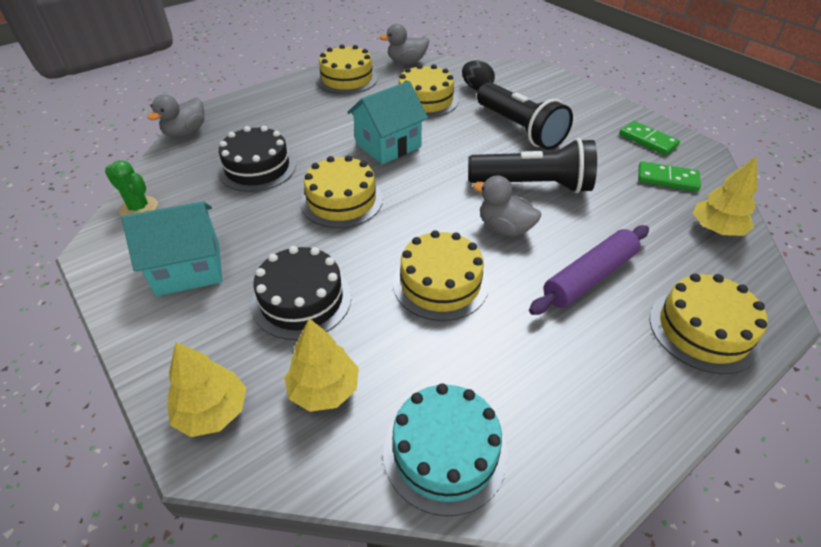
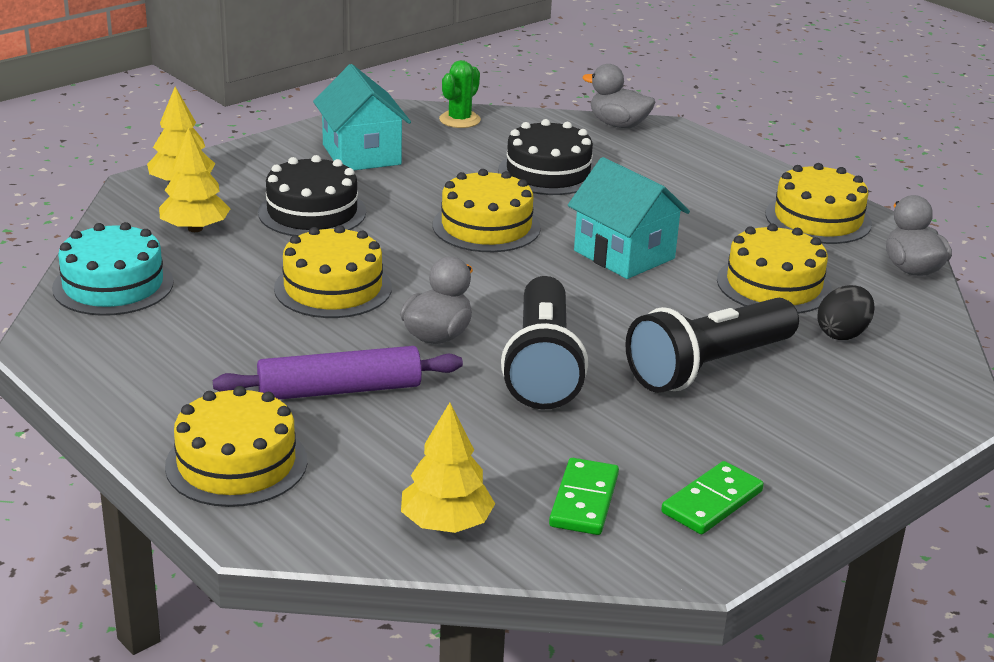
camera: 85 degrees right, 15 degrees down
(589, 277) = (339, 390): purple rolling pin -> purple rolling pin turned 60 degrees counterclockwise

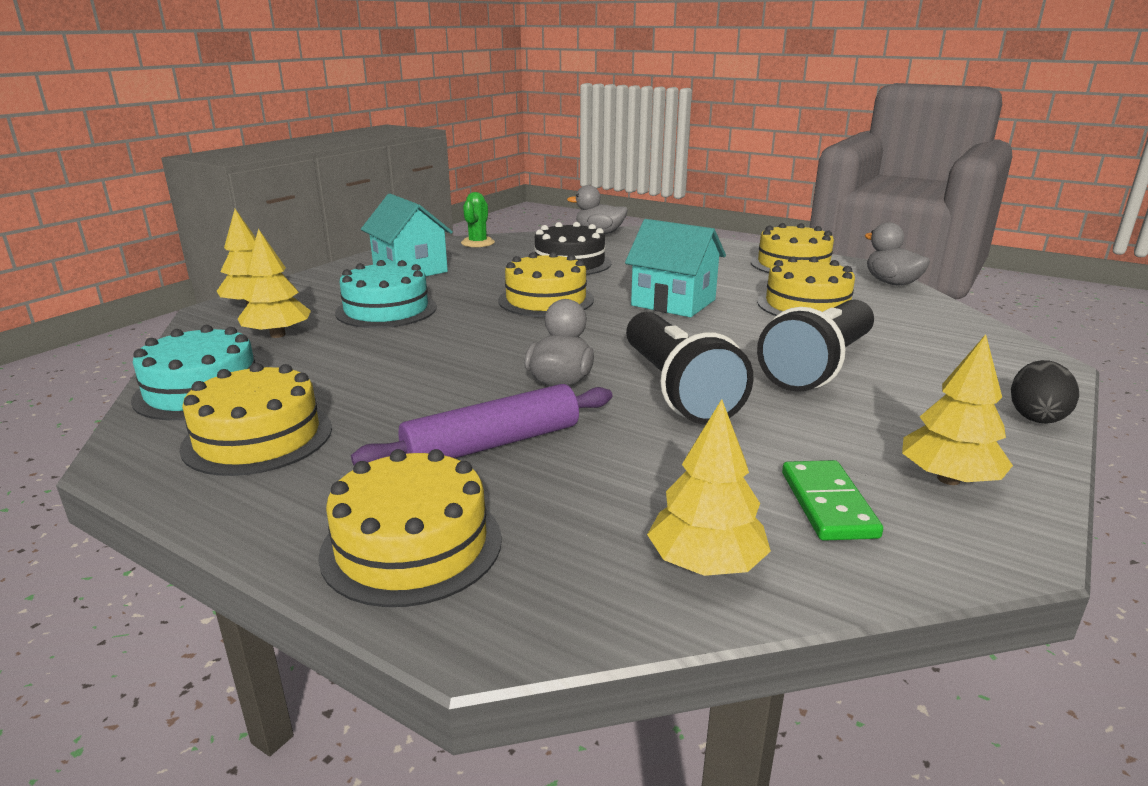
camera: 15 degrees left, 5 degrees down
(312, 212) = (386, 310): black cake -> turquoise cake
(333, 288) = (436, 360): yellow cake -> yellow cake (258, 437)
(712, 502) = (948, 479): green domino -> yellow tree
(842, 334) = (894, 328): black egg -> black egg (1036, 416)

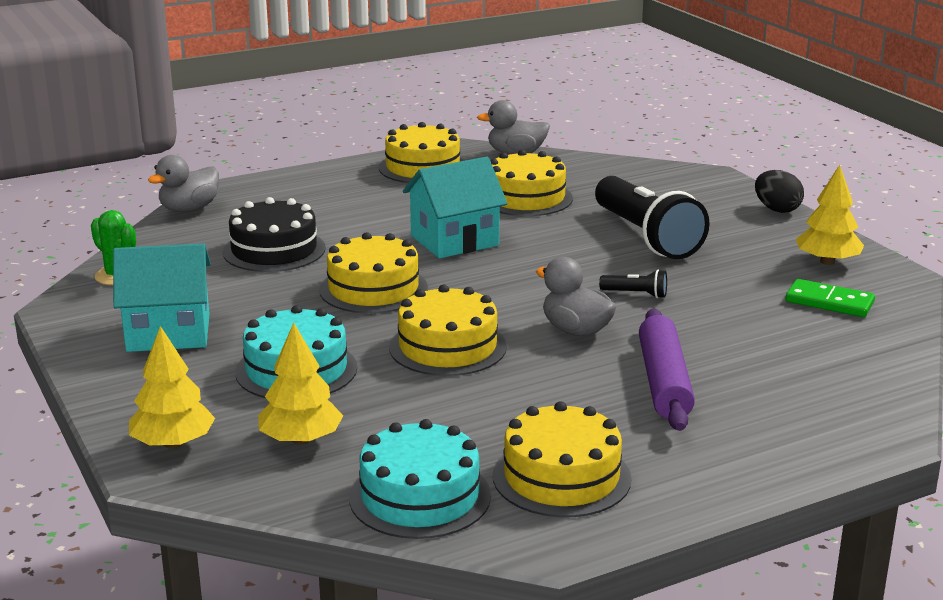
camera: 60 degrees left, 0 degrees up
(412, 545) = (784, 438): yellow cake -> yellow cake (447, 347)
(677, 390) = (636, 294): black flashlight -> black flashlight, size x0.40
(705, 564) = (865, 355): yellow tree -> none

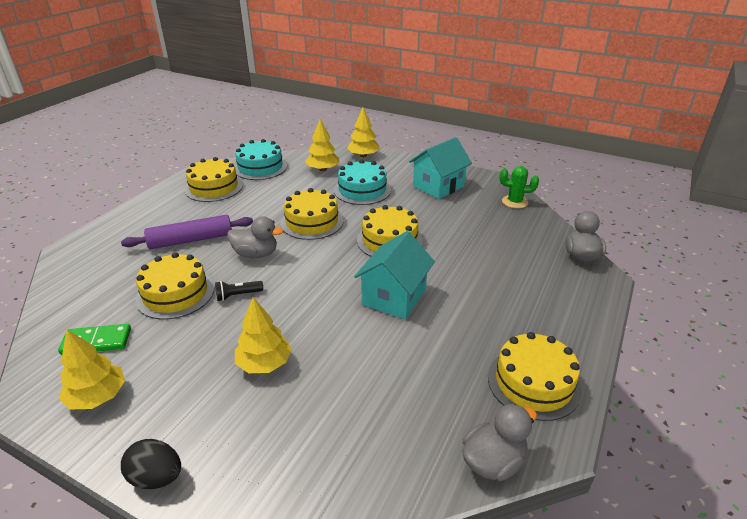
camera: 145 degrees right, 10 degrees up
(274, 250) = (479, 245): black cake -> none
(526, 198) = (401, 376): yellow cake -> yellow cake (175, 294)
(646, 237) = (264, 363): black flashlight -> yellow tree
(664, 382) = (191, 240): purple rolling pin -> purple rolling pin turned 75 degrees counterclockwise

